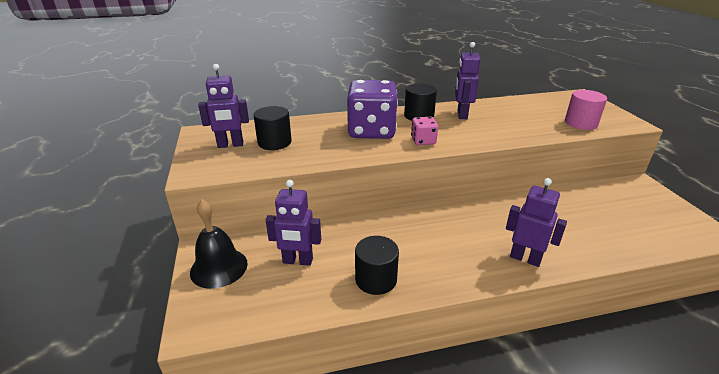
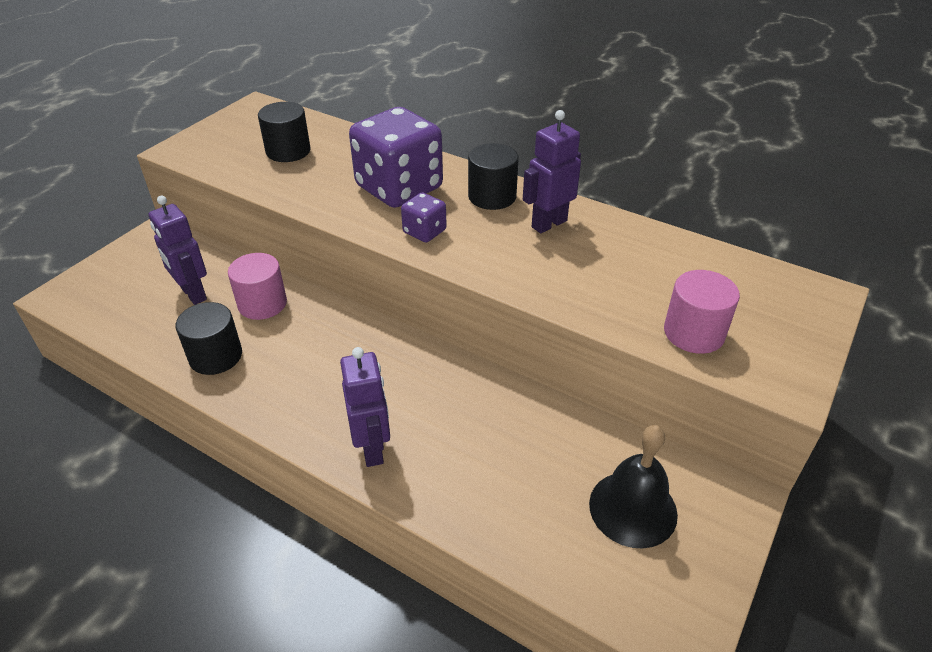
camera: 45 degrees right, 10 degrees up
(219, 267) = (139, 258): black bell -> black bell (633, 508)
(230, 145) = (250, 134): purple robot -> none
(349, 239) = (262, 304): none -> pink cylinder
(423, 141) = (424, 232): pink dice -> purple dice

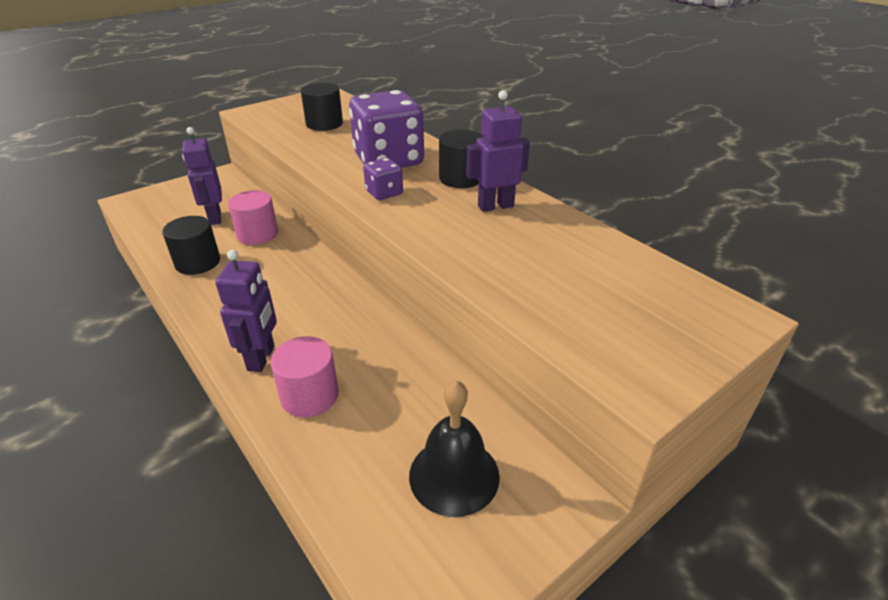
camera: 20 degrees right, 5 degrees down
(694, 333) = (572, 318): pink cylinder -> pink cylinder (310, 396)

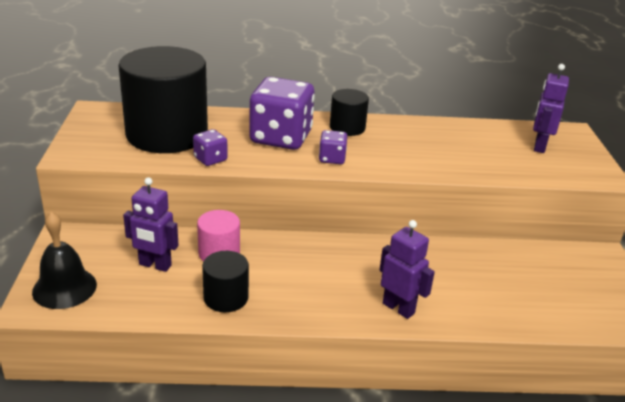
camera: 55 degrees left, 5 degrees down
(306, 150) = (210, 159): none -> purple dice
(310, 396) = (458, 302): pink cylinder -> none
(324, 124) = (167, 134): black cylinder -> black cylinder, size x2.14
(454, 475) = (564, 279): black bell -> black bell (64, 288)
(495, 206) = (399, 134): purple robot -> purple robot (539, 146)

